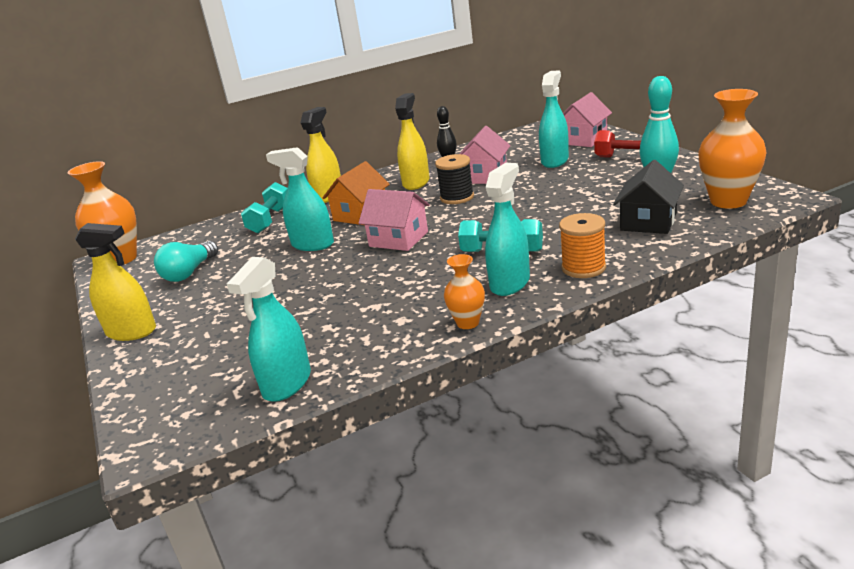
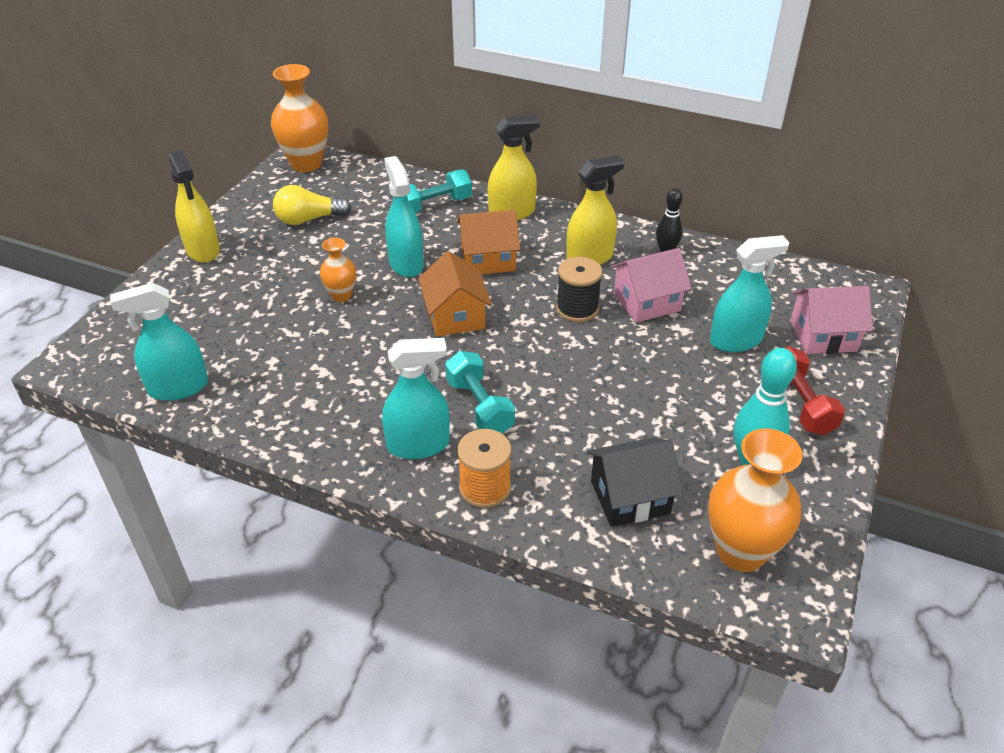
camera: 45 degrees right, 15 degrees up
(189, 273) = (308, 219): turquoise light bulb -> yellow light bulb
(398, 239) = (455, 316): pink house -> orange house
(468, 323) = (329, 451): orange vase -> orange vase (341, 295)

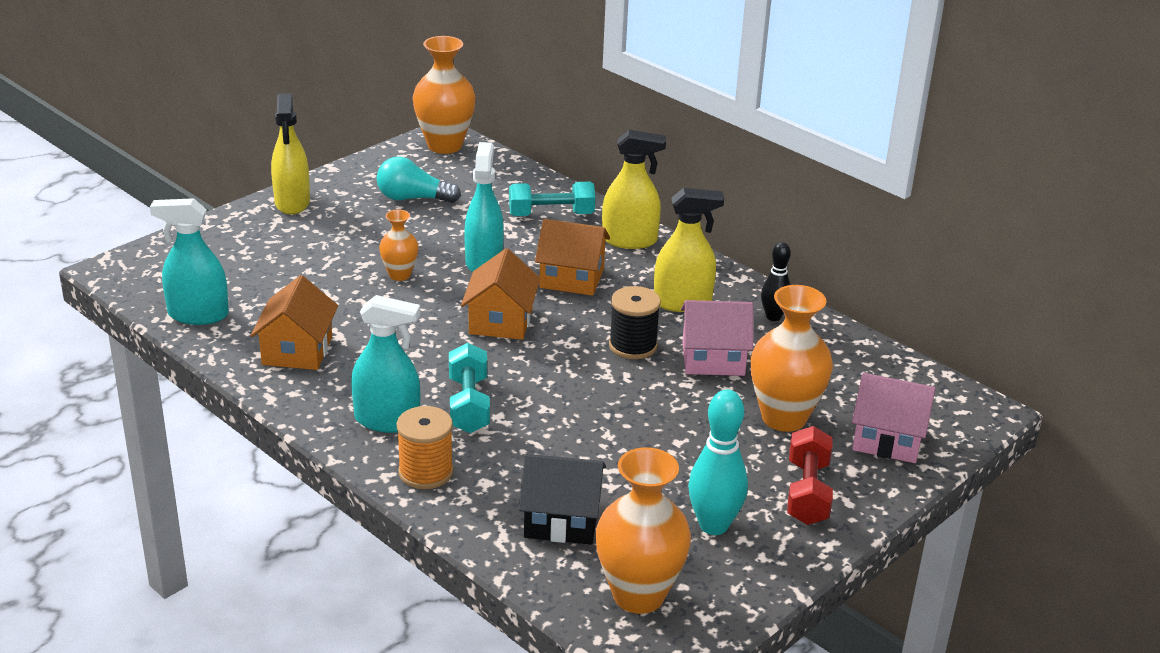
camera: 20 degrees right, 10 degrees down
(294, 398) = (297, 351): none -> orange house
(308, 219) = (413, 198): yellow light bulb -> turquoise light bulb
(736, 340) = (784, 418): turquoise spray bottle -> orange vase

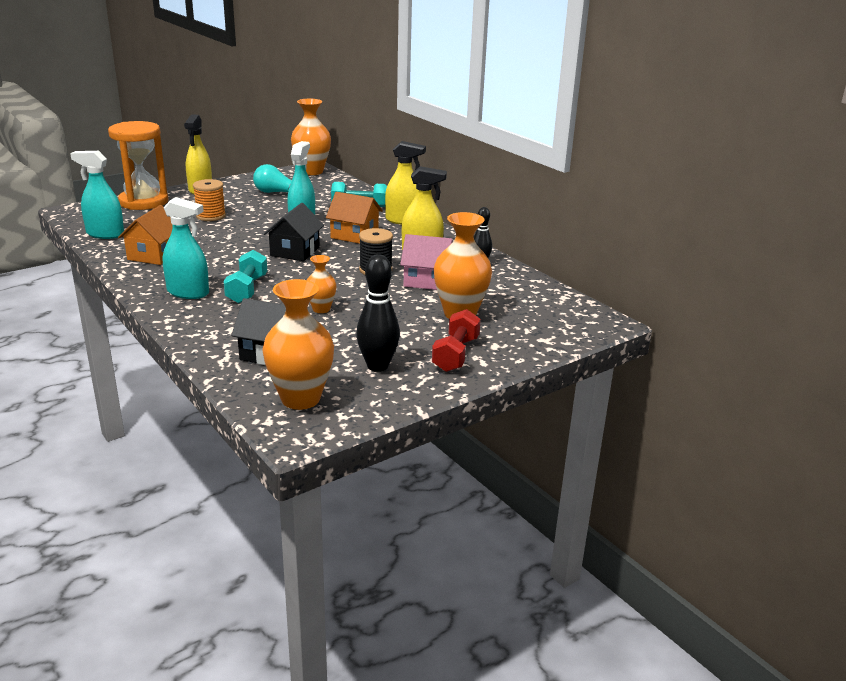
camera: 10 degrees right, 5 degrees down
(219, 239) = (144, 202): none -> orange hourglass
(399, 275) = (244, 225): orange vase -> orange vase (321, 309)
(425, 472) = (195, 320): orange spool -> orange spool (211, 216)
(500, 321) = (295, 251): orange house -> black house
(713, 525) = (377, 366): turquoise bowling pin -> black bowling pin
(887, 439) = (529, 331): pink house -> none

